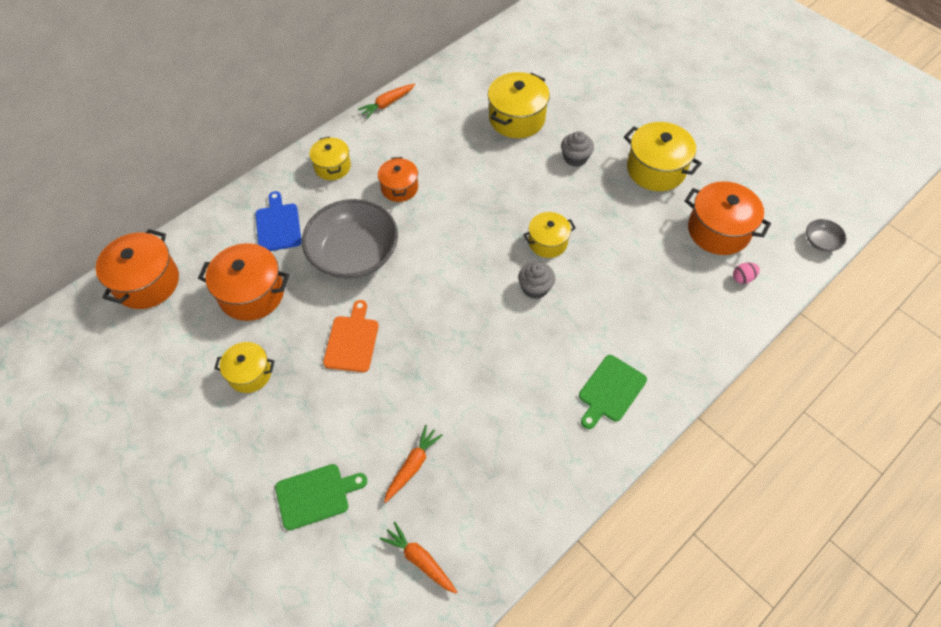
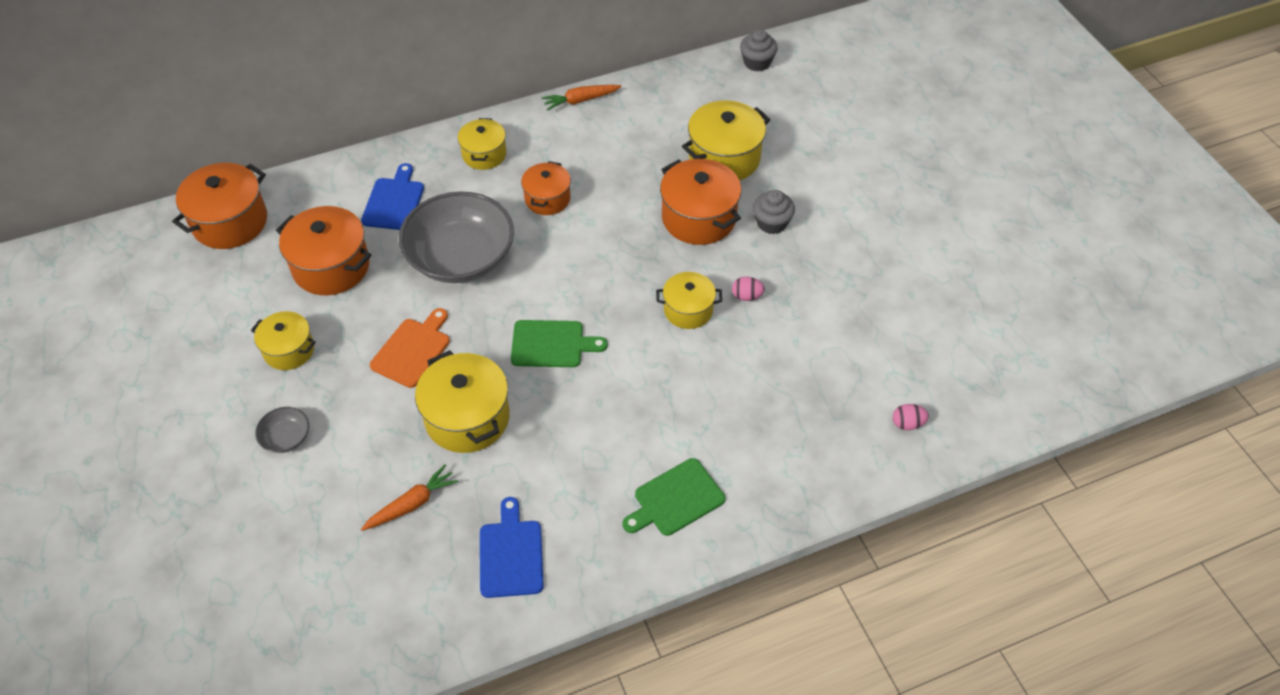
camera: 20 degrees right, 5 degrees down
(316, 495) = (296, 499): green cutting board -> green cutting board (551, 344)
(420, 560) = (371, 605): orange carrot -> none
(509, 478) = (511, 554): none -> blue cutting board
(535, 288) = (646, 357): grey cupcake -> grey cupcake (757, 62)
(585, 219) = (746, 296): none -> pink egg
(656, 169) = (865, 264): yellow pot -> yellow pot (467, 418)
(718, 231) = (906, 359): orange pot -> orange pot (698, 218)
(821, 242) = (1034, 412): grey bowl -> grey bowl (286, 437)

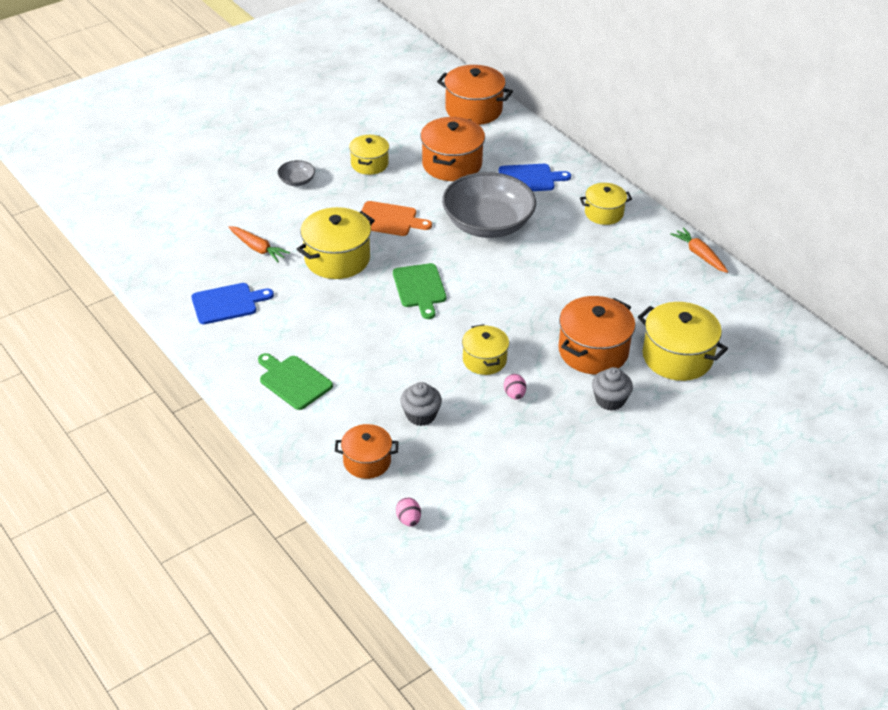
camera: 75 degrees right, 10 degrees down
(547, 199) = (571, 257): orange pot -> orange pot (367, 461)
(757, 62) = (824, 362): grey cupcake -> grey cupcake (421, 415)

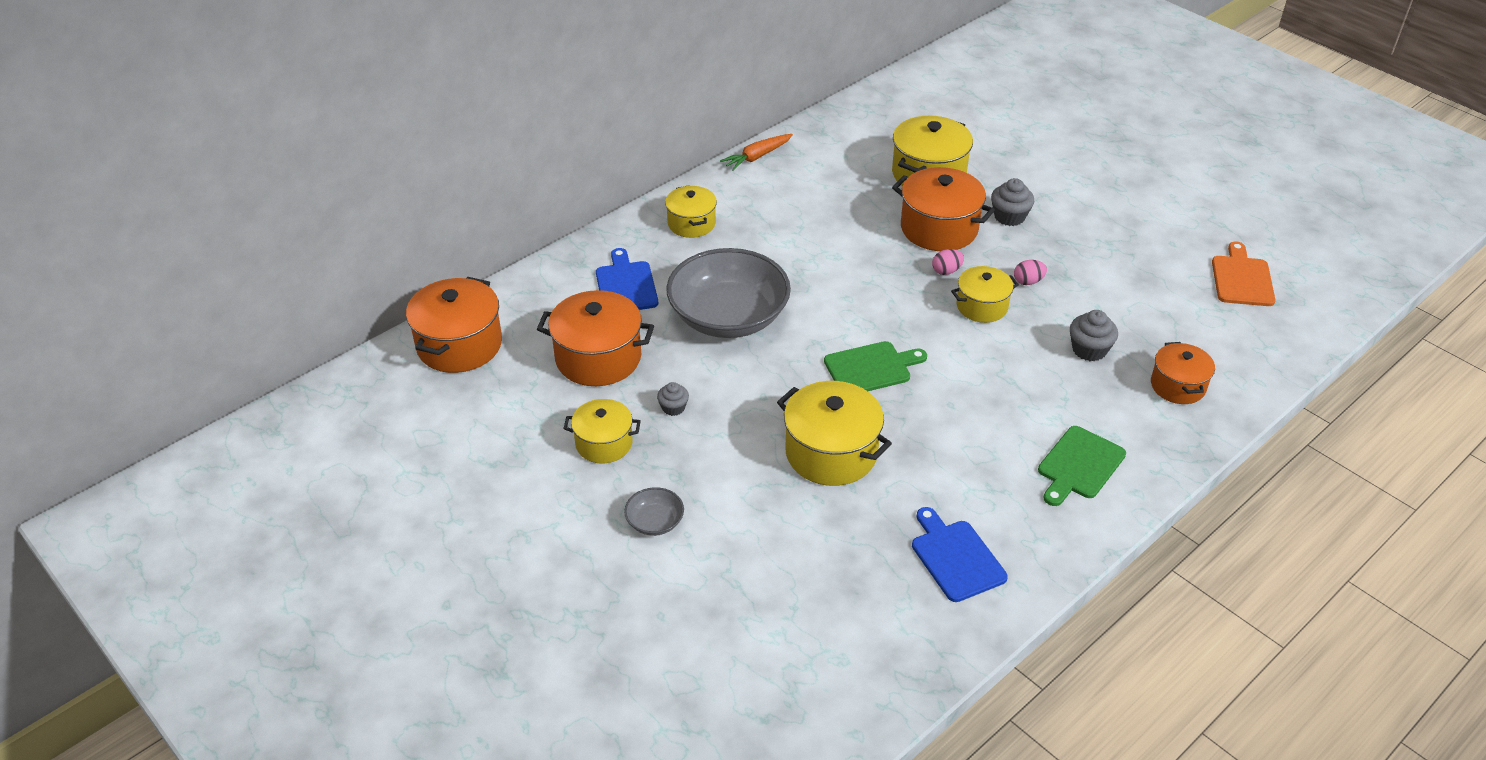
camera: 95 degrees left, 0 degrees up
(258, 248) = (827, 543): orange carrot -> none
(389, 219) = (734, 409): orange cutting board -> orange cutting board (1241, 278)
(396, 193) = (673, 408): none -> grey cupcake
(408, 520) = (1241, 347): pink egg -> pink egg (946, 271)

